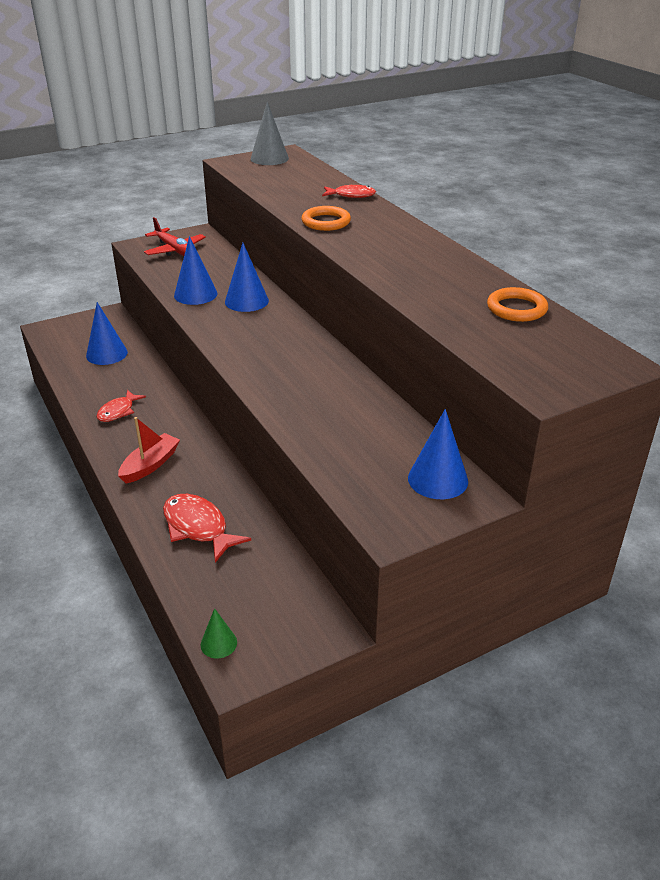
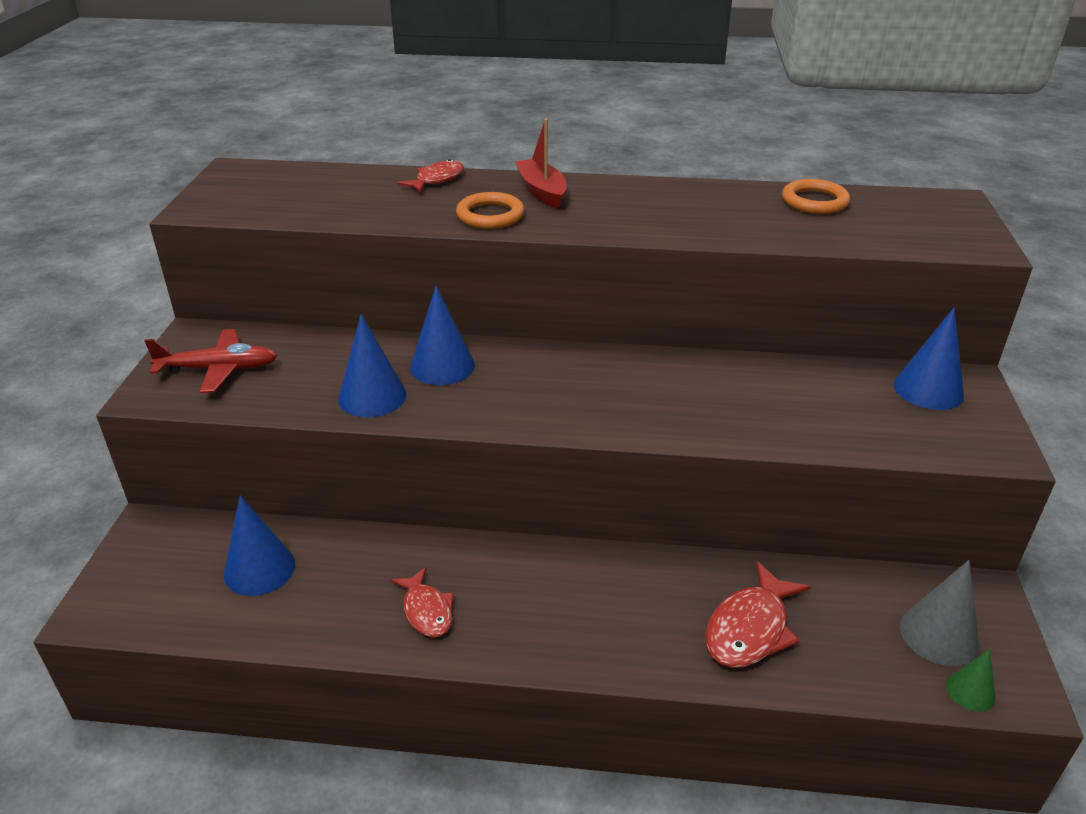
camera: 55 degrees left, 0 degrees up
(150, 465) = (585, 624): red boat -> red boat (542, 192)
(198, 527) = (750, 628): red fish -> red fish turned 45 degrees counterclockwise
(269, 158) = (237, 184): grey cone -> grey cone (939, 635)

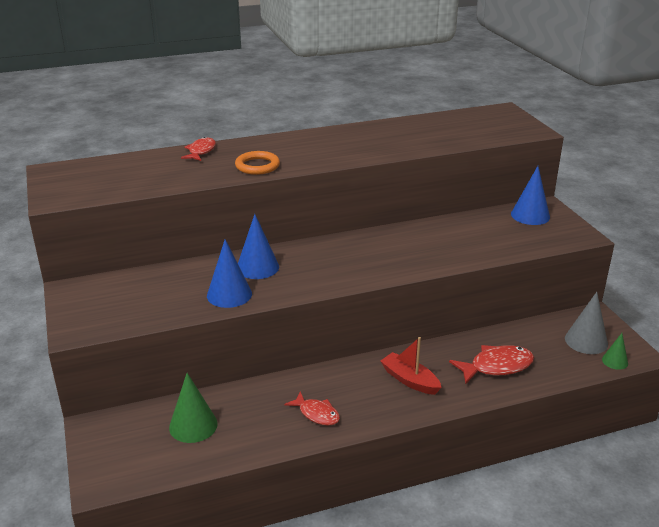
camera: 25 degrees left, 5 degrees down
(218, 369) = (110, 305): red plane -> none
(259, 569) = (193, 425): blue cone -> green cone
(542, 192) = (275, 146): red boat -> red boat (410, 380)
(750, 628) = (496, 366): red fish -> red fish turned 120 degrees counterclockwise
(814, 201) = (433, 123): orange ring -> none

